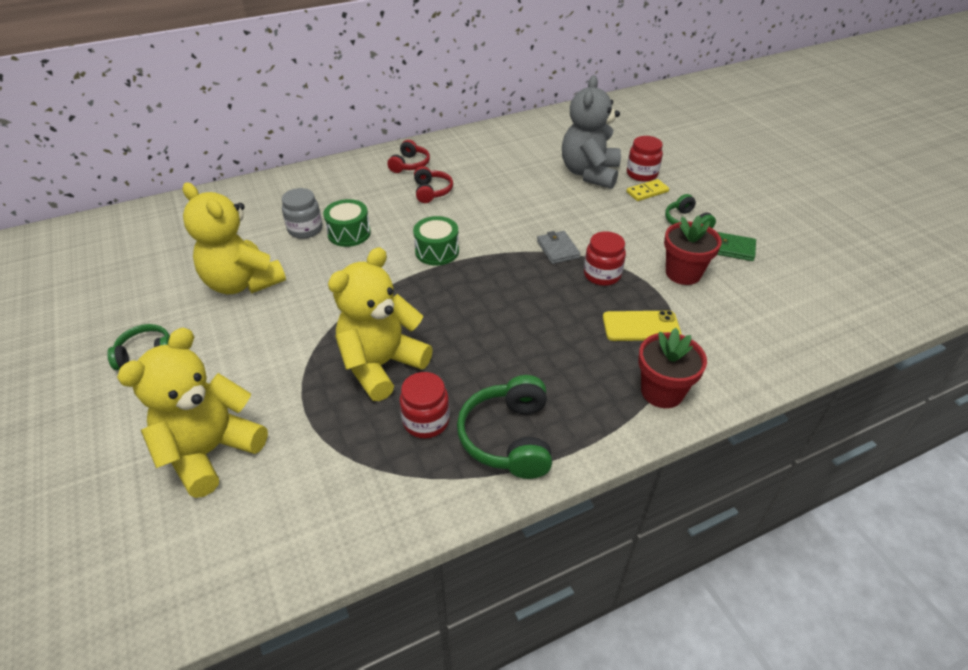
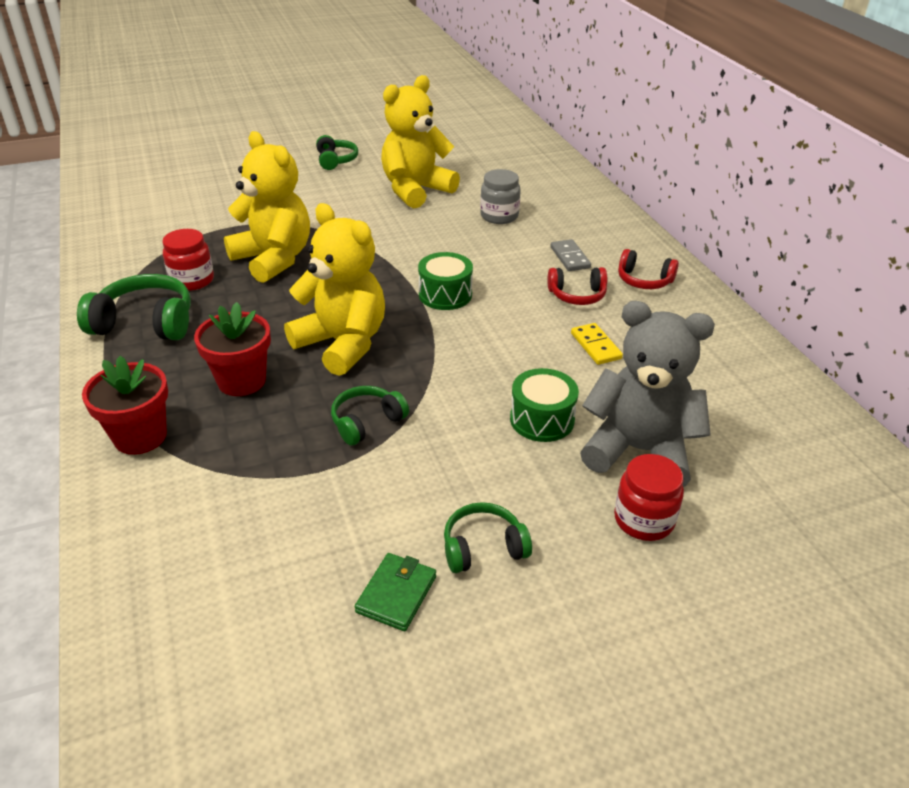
camera: 95 degrees right, 5 degrees down
(211, 451) = (218, 192): yellow teddy bear -> yellow teddy bear (342, 344)
(349, 233) = (488, 240): green drum -> green drum (542, 419)
(378, 194) = (570, 257): none -> grey domino
(558, 249) = (431, 389): grey wallet -> none
(602, 275) = (366, 422): red jar -> green headphones
(641, 326) = (254, 440): yellow phone -> none
(647, 192) = (582, 515): yellow domino -> yellow domino (596, 346)
(683, 273) = (348, 509): red flower pot -> red flower pot (241, 381)

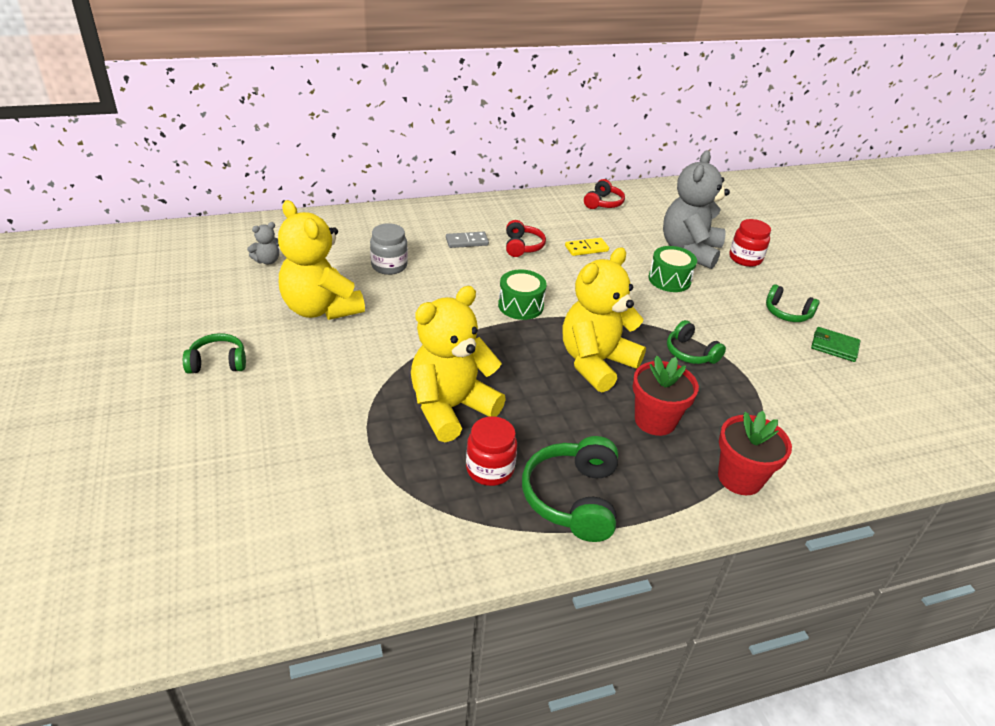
camera: 90 degrees left, 0 degrees up
(483, 547) = (787, 313): green headphones -> green headphones turned 45 degrees counterclockwise
(486, 161) = (267, 261): none -> grey teddy bear
(644, 280) = (503, 217): red headphones -> red headphones (603, 203)

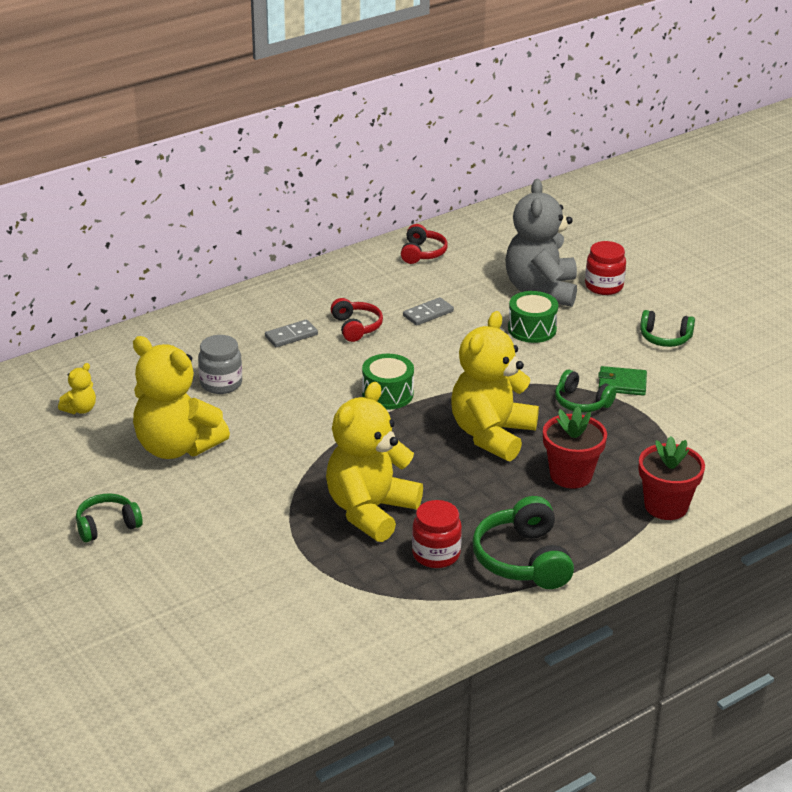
camera: 15 degrees left, 5 degrees down
(267, 261) = (80, 409): grey teddy bear -> yellow teddy bear
(586, 248) = (428, 313): yellow domino -> grey domino
(834, 346) = (721, 362): green wallet -> green wallet (622, 384)

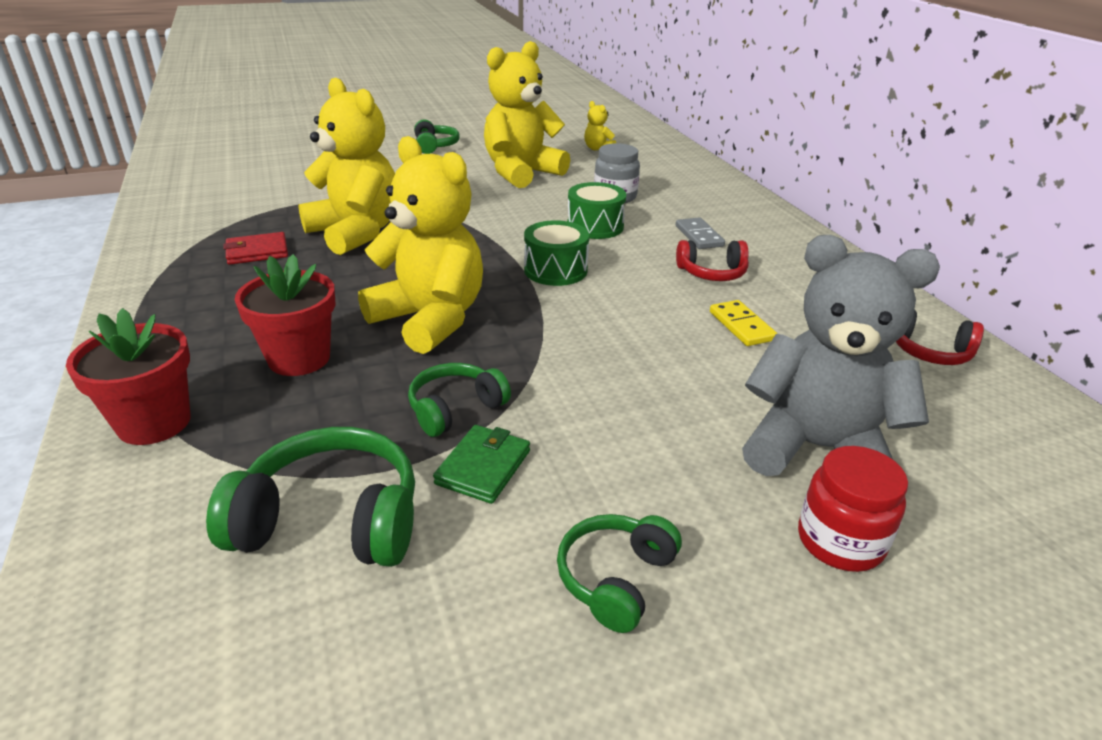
camera: 105 degrees right, 0 degrees up
(428, 313) = (741, 326): grey domino -> yellow domino
(436, 554) = (257, 252): red jar -> red wallet
(522, 559) = (192, 294): green headphones -> green headphones (331, 520)
(532, 329) = (683, 408): green drum -> green drum (595, 226)

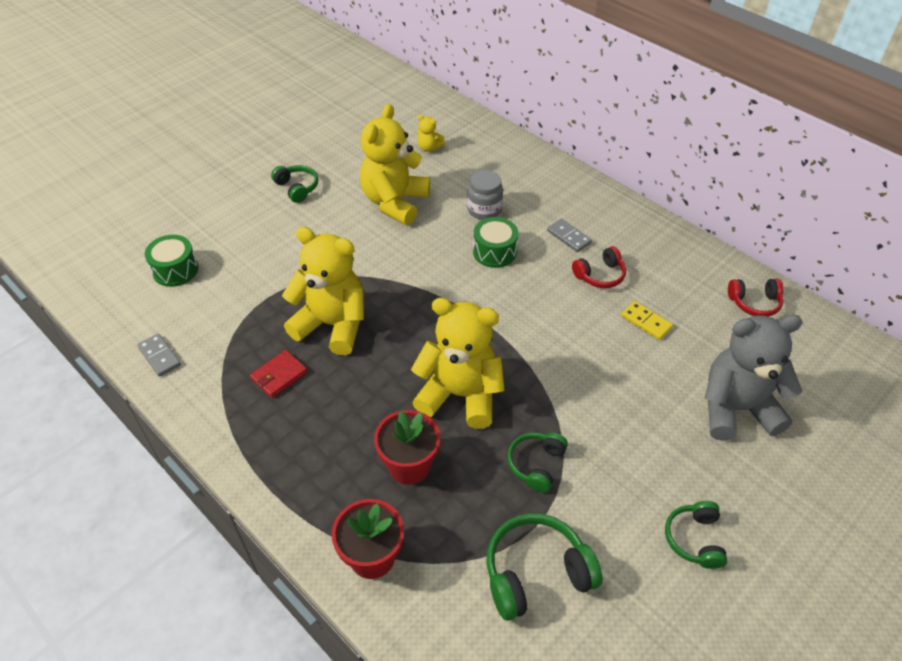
camera: 25 degrees left, 15 degrees up
(170, 211) = (159, 356): none -> grey domino
(483, 467) = (584, 500): green wallet -> none
(555, 270) = (502, 312): green drum -> green drum (175, 270)
(840, 541) = (776, 467): red jar -> none

